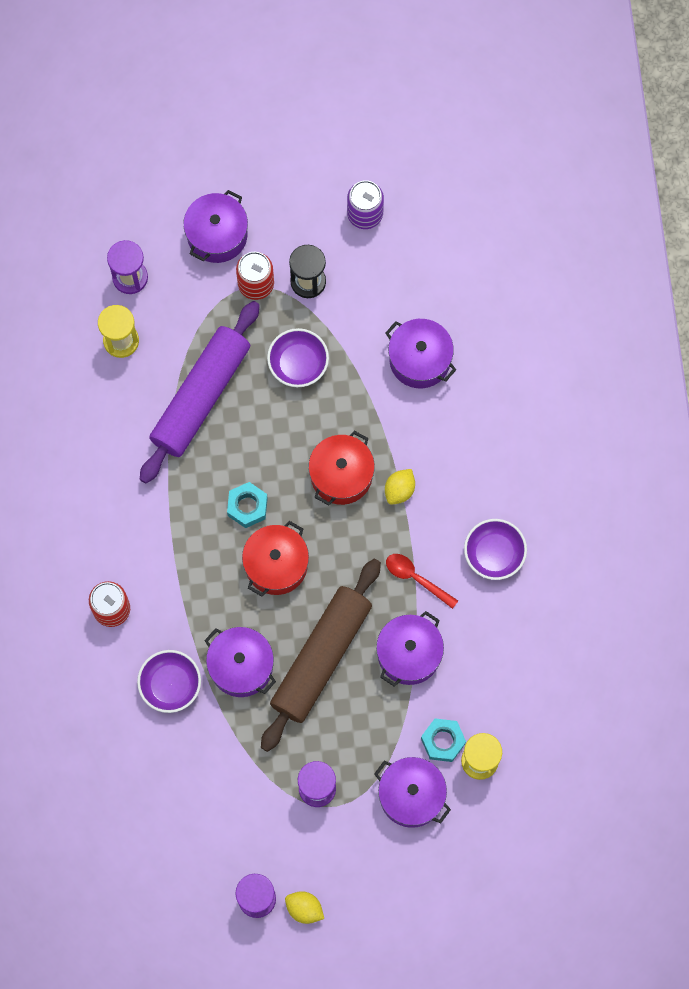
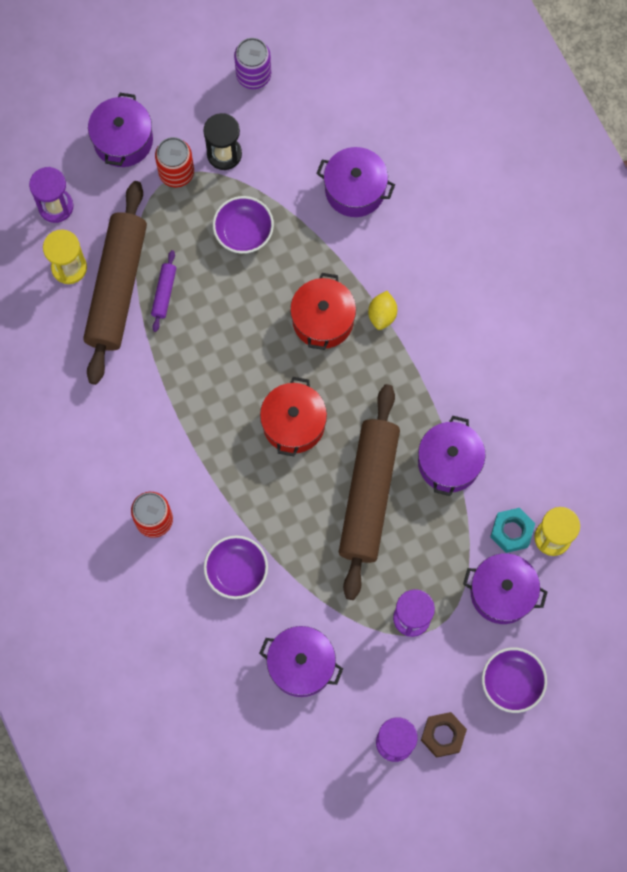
camera: 20 degrees left, 0 degrees up
(158, 375) = (117, 287): none -> brown rolling pin
(201, 397) = (164, 293): purple rolling pin -> purple rolling pin, size x0.40
(241, 666) = (296, 529): purple pot -> purple pot (301, 665)
(247, 507) = (246, 379): turquoise nut -> none
(304, 909) = (443, 735): yellow lemon -> brown nut
(416, 578) = (428, 390): red spoon -> none
(494, 554) = (492, 343): purple bowl -> purple bowl (512, 682)

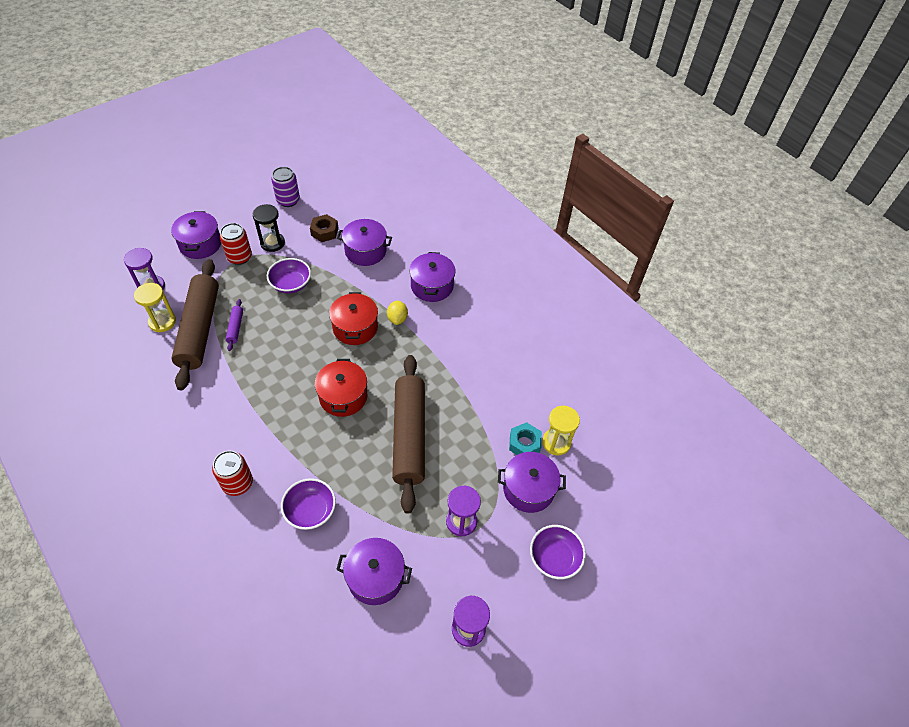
camera: 15 degrees left, 20 degrees down
(443, 735) = (508, 614): brown nut -> brown nut (324, 232)
(449, 462) = (466, 404): purple pot -> purple pot (432, 286)

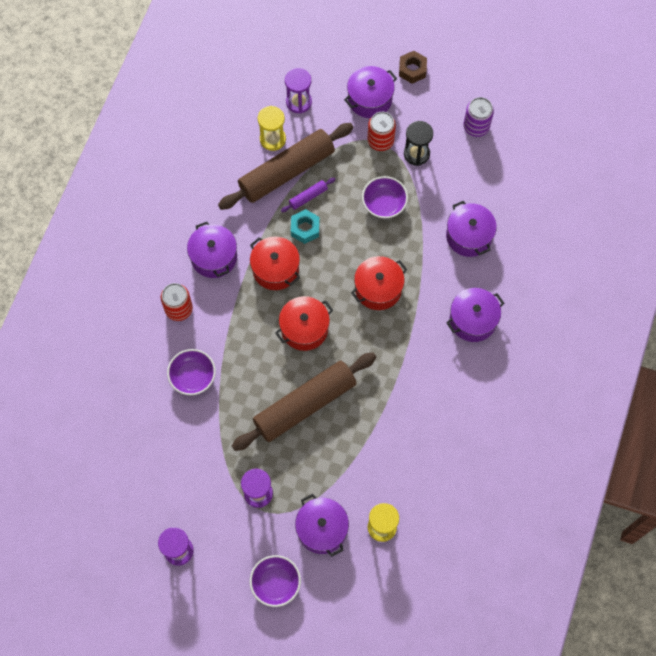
camera: 60 degrees right, 15 degrees up
(273, 386) = (275, 269): none -> red pot
(324, 232) = (464, 185): brown nut -> brown nut (412, 70)
(375, 577) = (174, 459): purple pot -> purple pot (214, 257)
(397, 319) = (413, 316): yellow lemon -> none
(524, 443) = (362, 501): turquoise nut -> turquoise nut (305, 229)

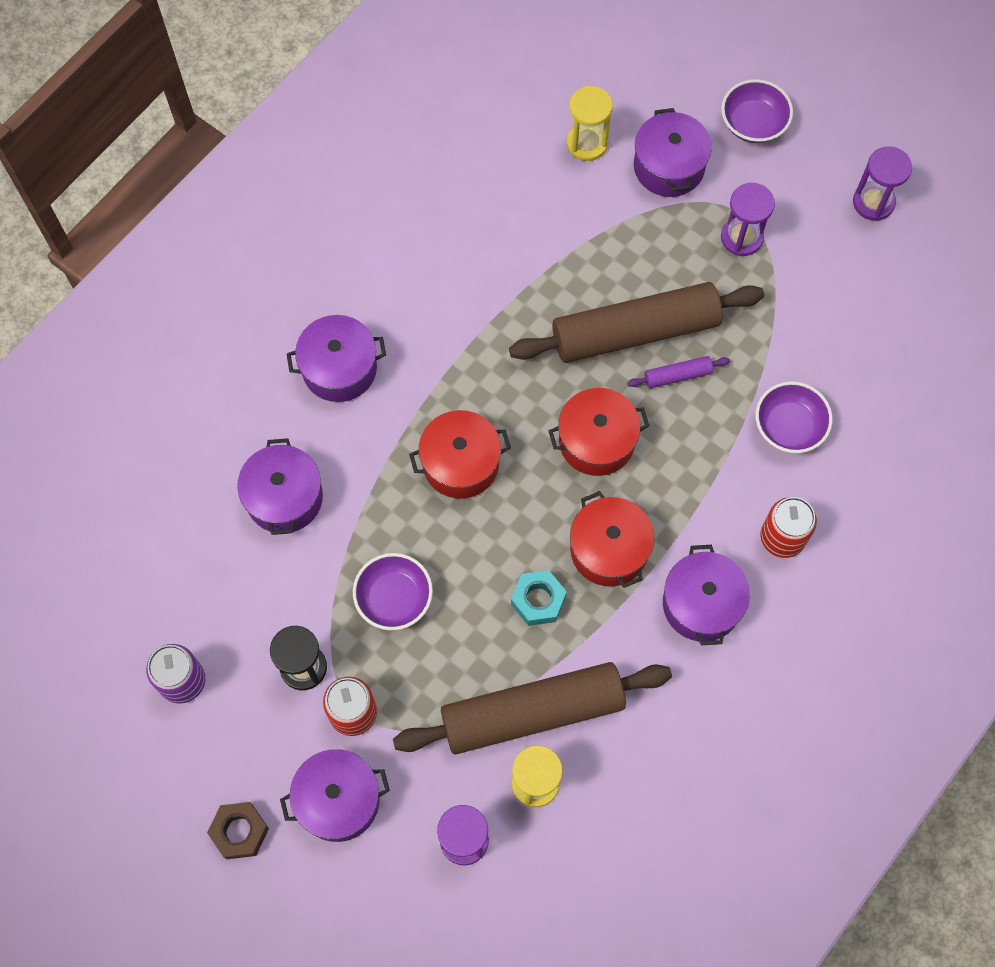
camera: 160 degrees left, 0 degrees up
(308, 197) = (513, 654): purple rolling pin -> purple rolling pin (677, 375)

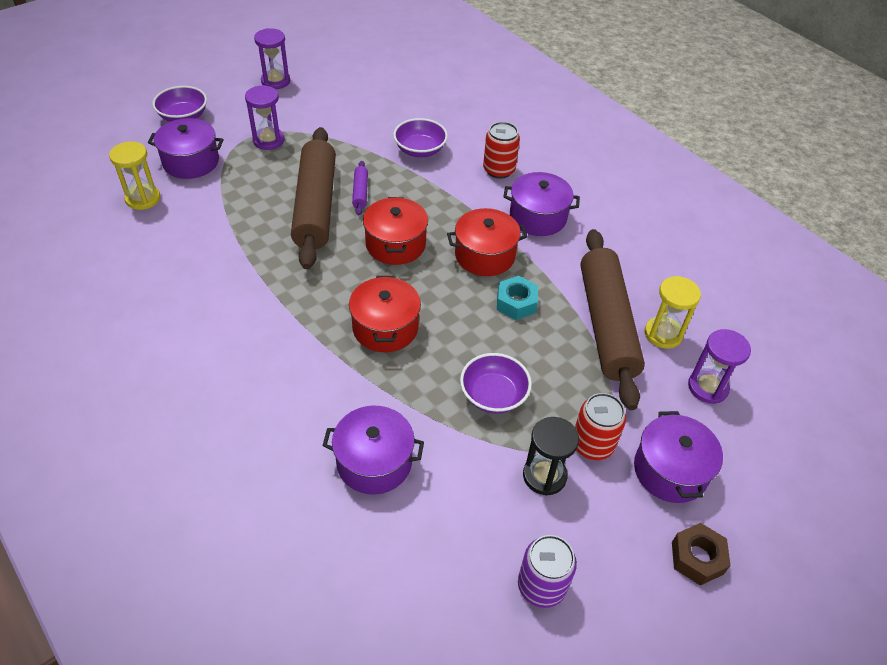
camera: 80 degrees left, 20 degrees down
(339, 368) = (262, 395): purple pot -> none

